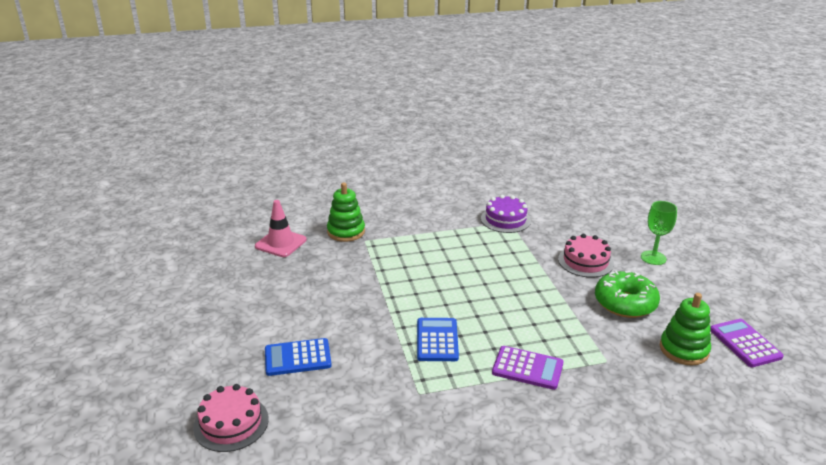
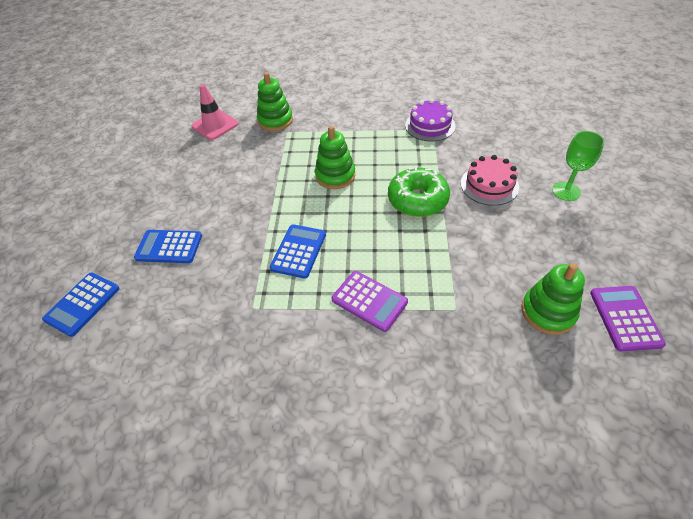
camera: 20 degrees right, 20 degrees up
(231, 423) = (82, 304): pink cake -> blue calculator
(437, 272) = (335, 176): none -> green stacking toy
(625, 303) = (508, 242): green donut -> green donut (417, 200)

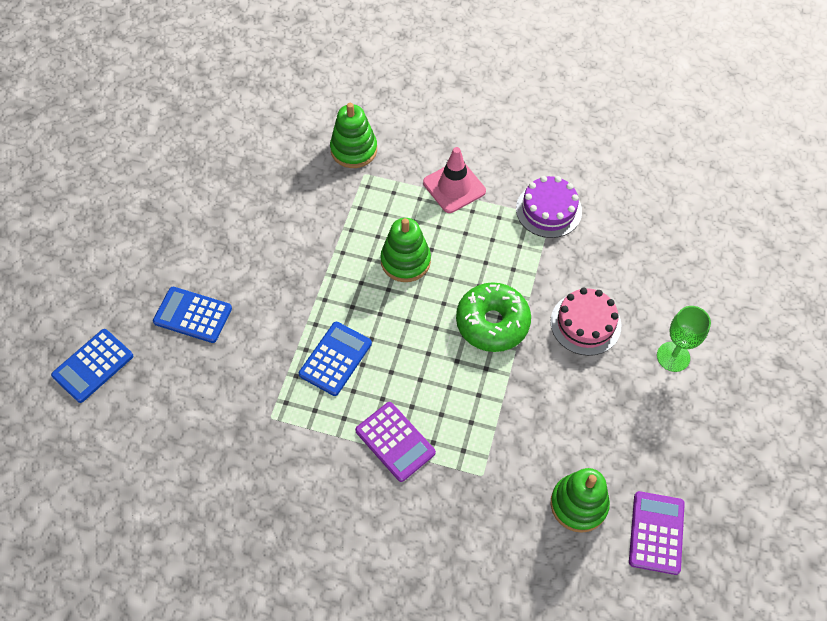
camera: 10 degrees right, 10 degrees up
(215, 125) = (275, 138): pink traffic cone -> pink traffic cone (454, 187)

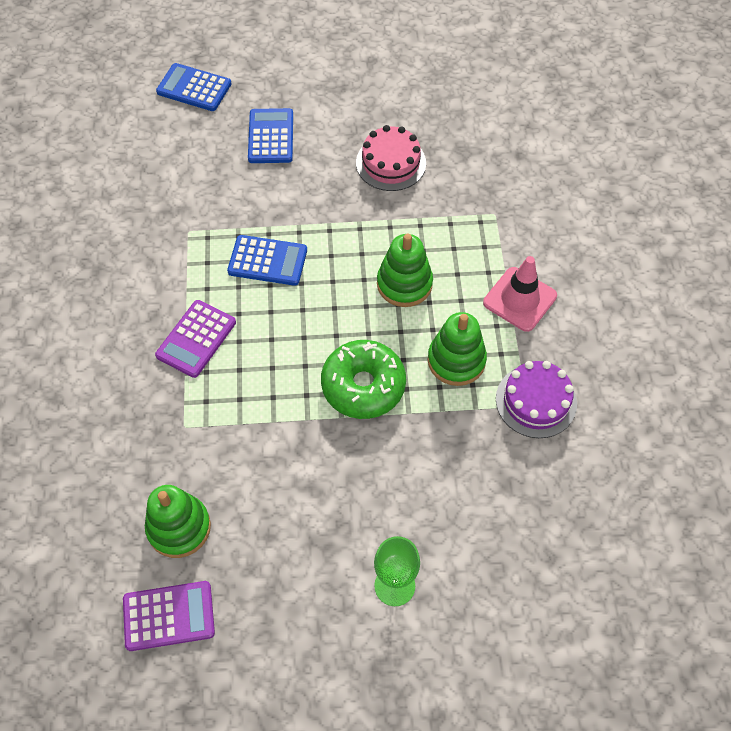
camera: 70 degrees right, 0 degrees up
(354, 150) = (520, 195): green stacking toy -> green stacking toy (456, 360)
(585, 323) = (400, 479): pink cake -> pink cake (391, 163)

